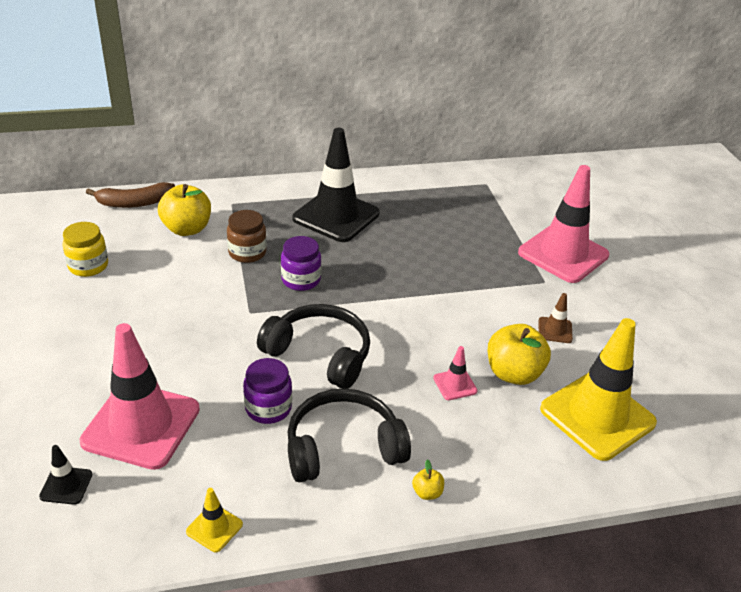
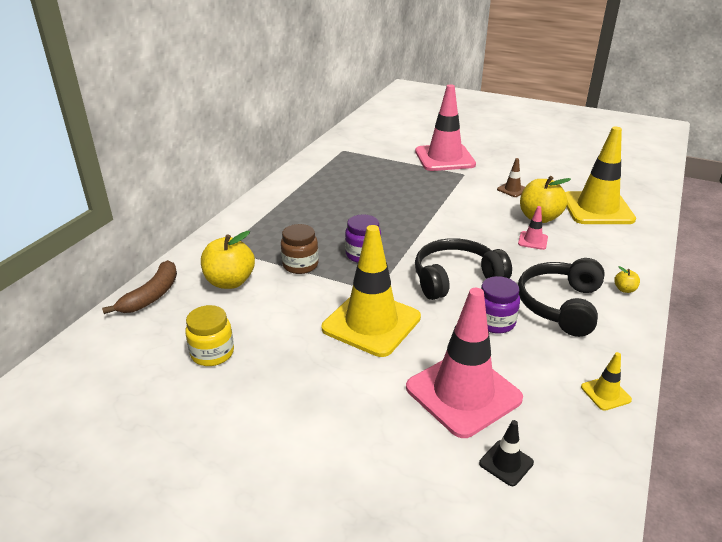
camera: 50 degrees left, 5 degrees down
(197, 330) = (371, 323): none -> yellow traffic cone
(336, 216) = (305, 213): black traffic cone -> none

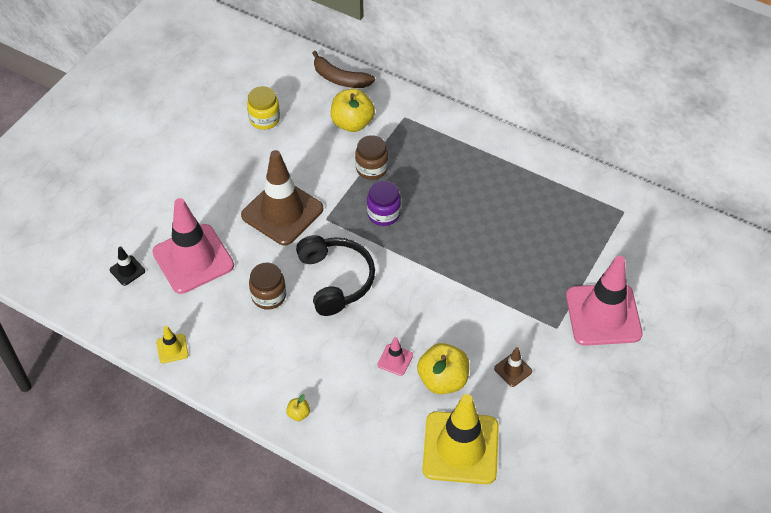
camera: 95 degrees right, 20 degrees up
(371, 323) = (282, 212): yellow traffic cone -> brown traffic cone
(495, 322) = (269, 296): purple jar -> brown jar
(560, 305) = (283, 351): black headphones -> none

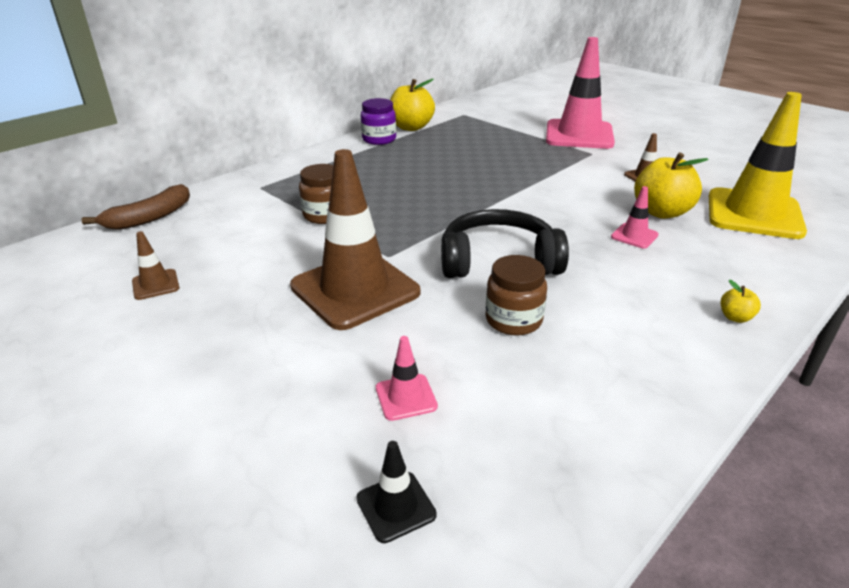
camera: 75 degrees left, 20 degrees down
(172, 348) = (615, 450): yellow traffic cone -> none
(193, 259) = (406, 397): pink traffic cone -> pink traffic cone, size x0.42
(264, 119) = (155, 285): yellow jar -> brown traffic cone
(352, 123) = (237, 218): yellow apple -> yellow apple (411, 127)
(383, 214) = (404, 216): purple jar -> purple jar (379, 139)

